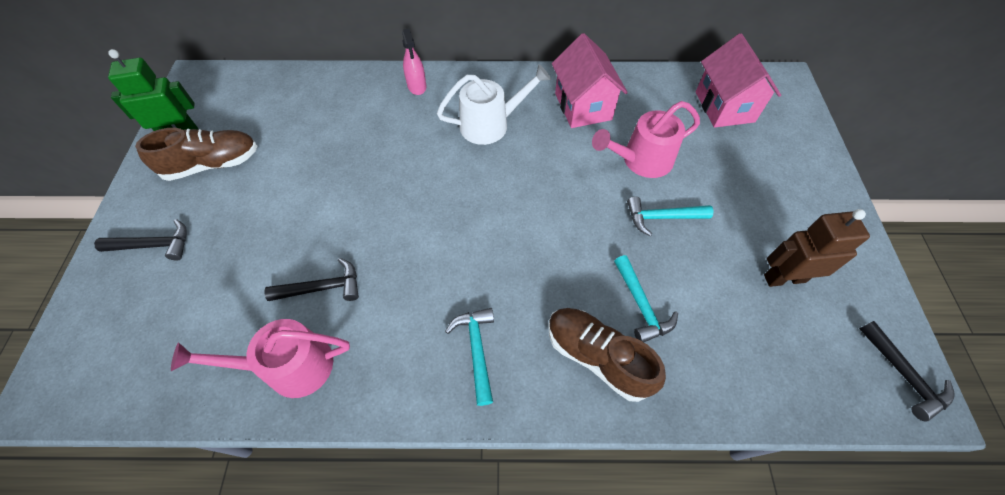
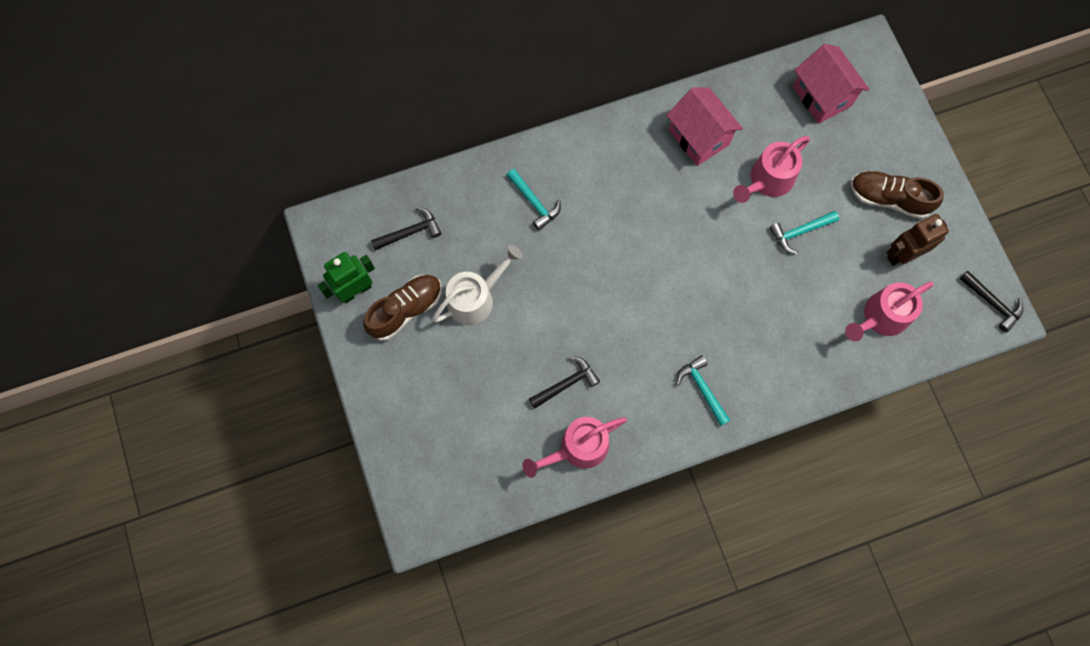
camera: 20 degrees left, 15 degrees up
(154, 245) = (411, 397): black hammer -> black hammer (410, 232)
(417, 86) = (539, 164): pink spray bottle -> none
(491, 124) = (626, 185): white watering can -> white watering can (476, 298)
(597, 357) = (787, 363): brown shoe -> brown shoe (888, 199)
(641, 305) = (805, 314): turquoise hammer -> turquoise hammer (534, 203)
(739, 342) = (880, 317): none -> pink watering can

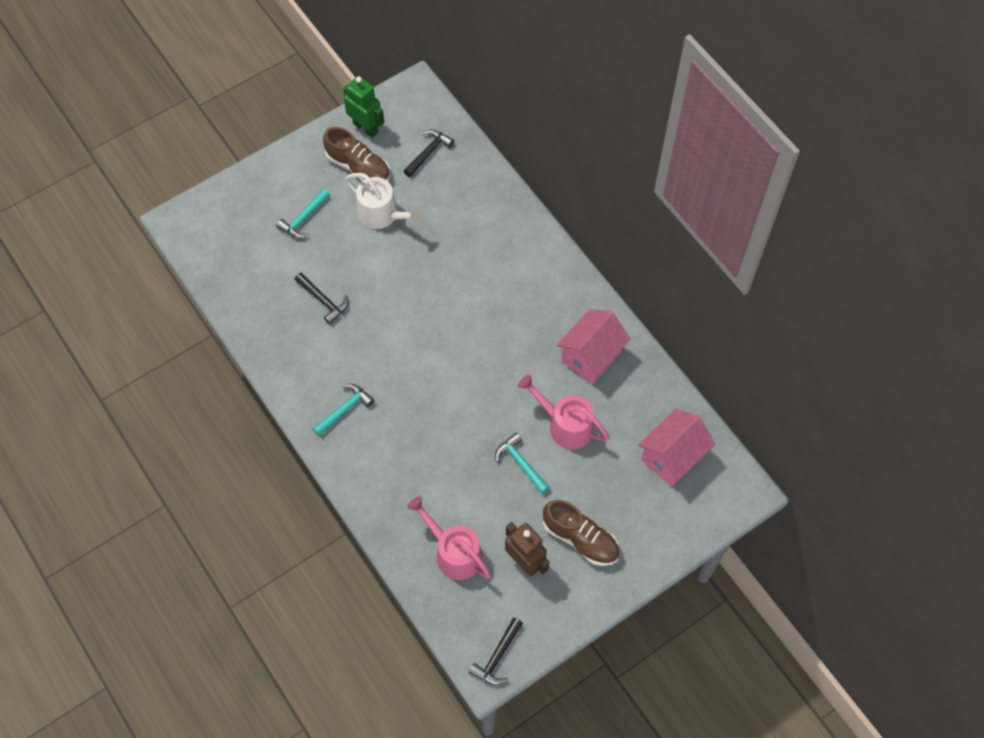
camera: 75 degrees right, 10 degrees down
(410, 232) = (428, 152): black hammer -> black hammer turned 105 degrees counterclockwise
(534, 203) = (483, 237): turquoise hammer -> turquoise hammer (304, 219)
(577, 448) = (268, 322): pink watering can -> none
(888, 199) = (580, 539): brown shoe -> brown shoe turned 120 degrees clockwise

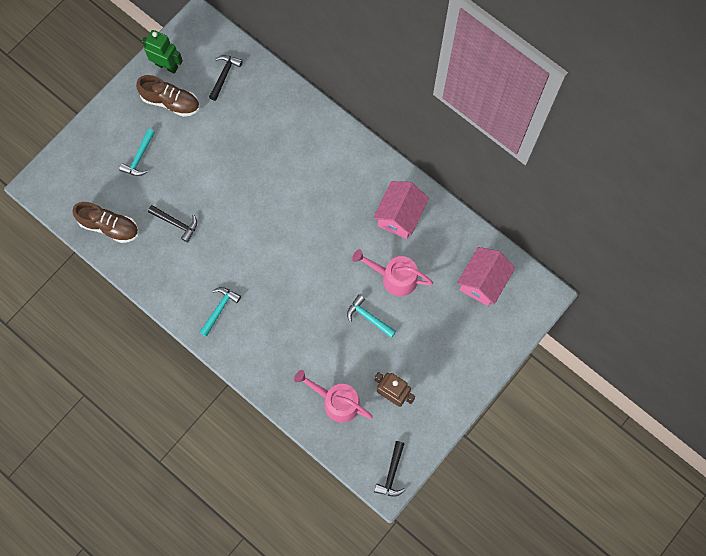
camera: 15 degrees left, 10 degrees up
(383, 215) = (202, 138): white watering can -> none
(580, 539) = (430, 365): brown shoe -> brown shoe (109, 226)

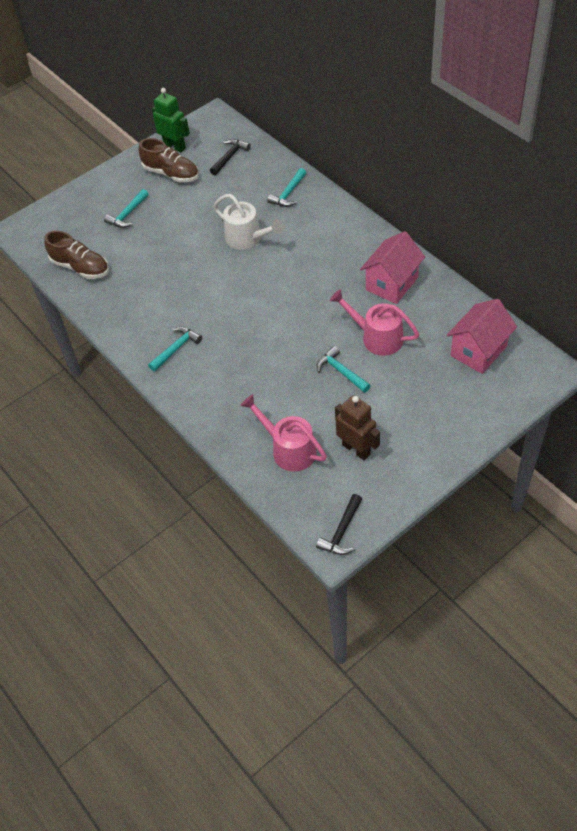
camera: 15 degrees right, 20 degrees down
(176, 223) = (150, 270): black hammer -> none
(260, 176) = (248, 239): none -> white watering can
(289, 118) = (288, 194): none -> turquoise hammer

